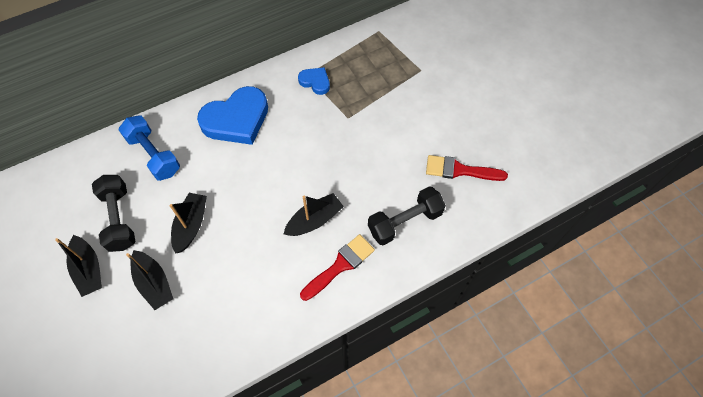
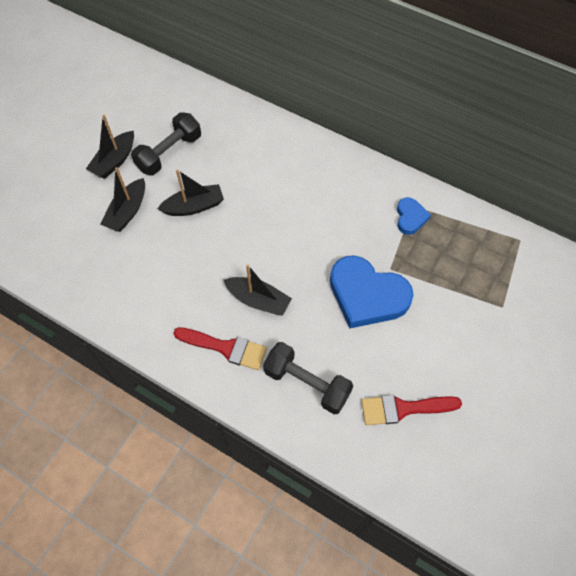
camera: 60 degrees right, 0 degrees up
(153, 155) = (242, 140): blue dumbbell -> none
(236, 120) = (320, 178): blue heart -> blue heart (367, 295)
(459, 170) = (403, 409): red brush -> red brush turned 75 degrees counterclockwise

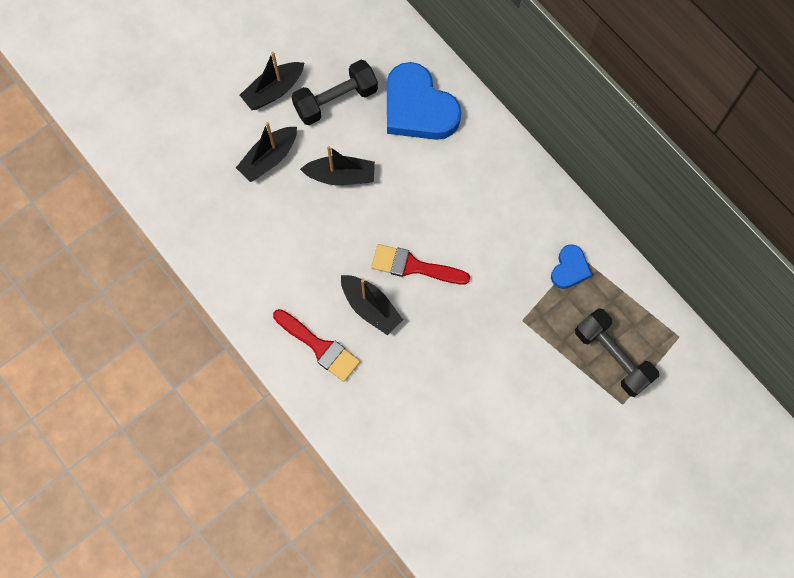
camera: 20 degrees right, 10 degrees up
(307, 383) = (386, 412): black dumbbell -> black dumbbell (612, 356)
(367, 295) = (485, 341): blue heart -> blue heart (418, 108)
(403, 409) = (471, 472): red brush -> red brush (413, 266)

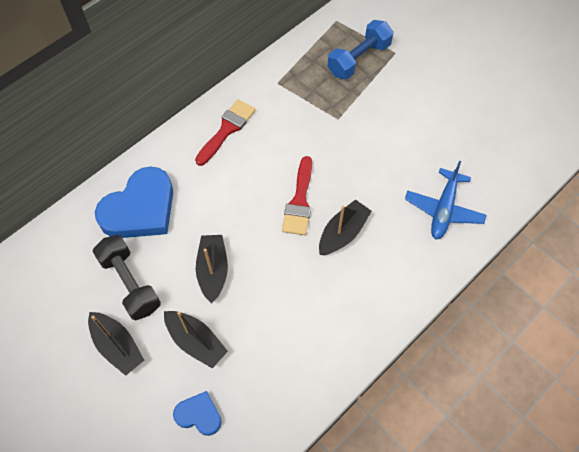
camera: 95 degrees left, 10 degrees down
(320, 347) = (387, 272): red brush -> red brush (227, 129)
(389, 421) = (443, 209): none -> blue plane
(569, 269) = (289, 88): blue heart -> blue heart (199, 415)
(612, 356) = (359, 59): black dumbbell -> blue dumbbell

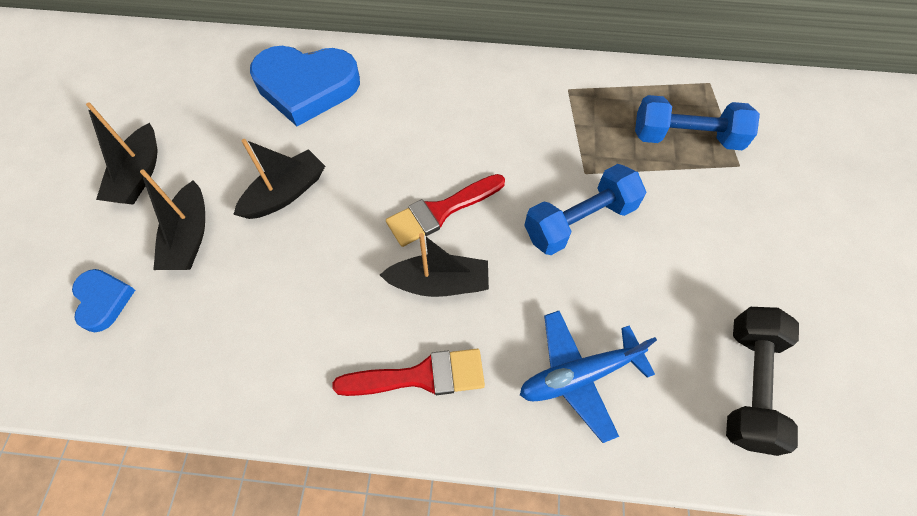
camera: 50 degrees right, 0 degrees up
(130, 283) = (217, 137): black dumbbell -> black dumbbell (749, 385)
(227, 129) = (464, 88): red brush -> red brush (420, 376)
(364, 144) = (579, 221): none -> blue dumbbell

